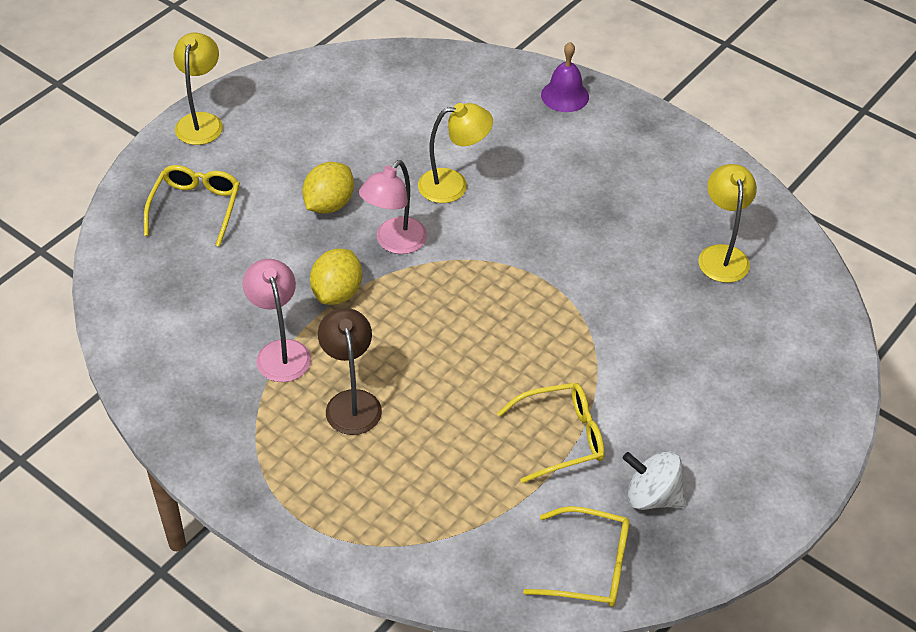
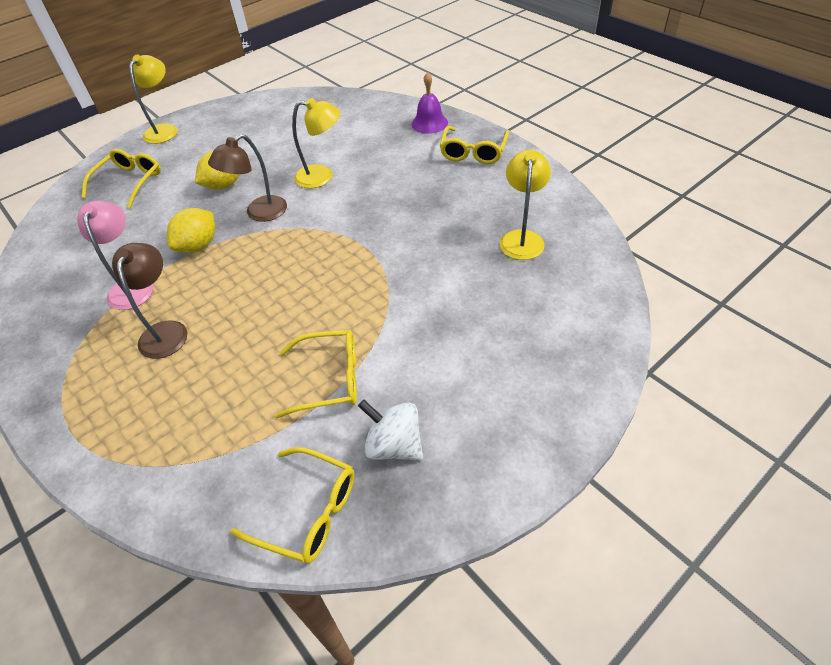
camera: 15 degrees right, 0 degrees up
(394, 243) = (259, 213): pink lamp -> brown lamp
(634, 138) = (473, 152): none -> yellow glasses

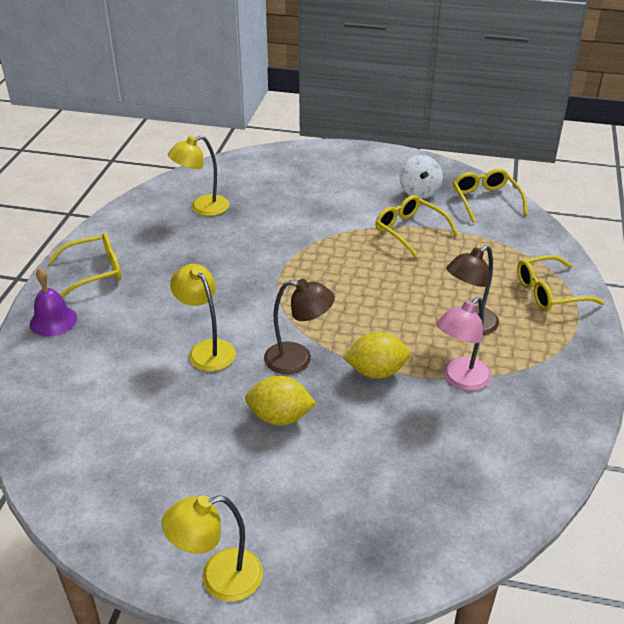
camera: 130 degrees left, 10 degrees down
(129, 182) = (349, 515): yellow glasses -> yellow glasses (549, 292)

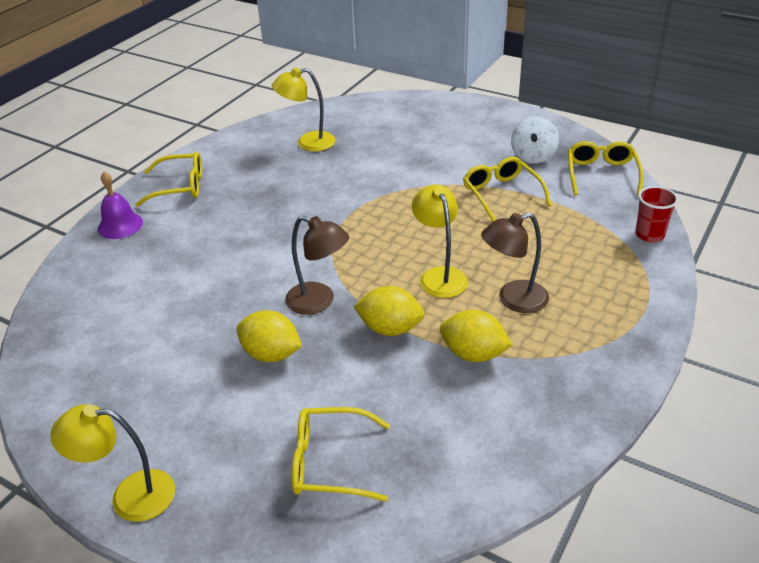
camera: 20 degrees right, 0 degrees up
(207, 349) = (239, 276): yellow lamp -> yellow lamp (439, 276)
(460, 379) = (473, 354): pink lamp -> yellow lemon
(549, 292) = (623, 281): yellow glasses -> yellow glasses (330, 462)
(550, 248) = (649, 235): none -> red cup

